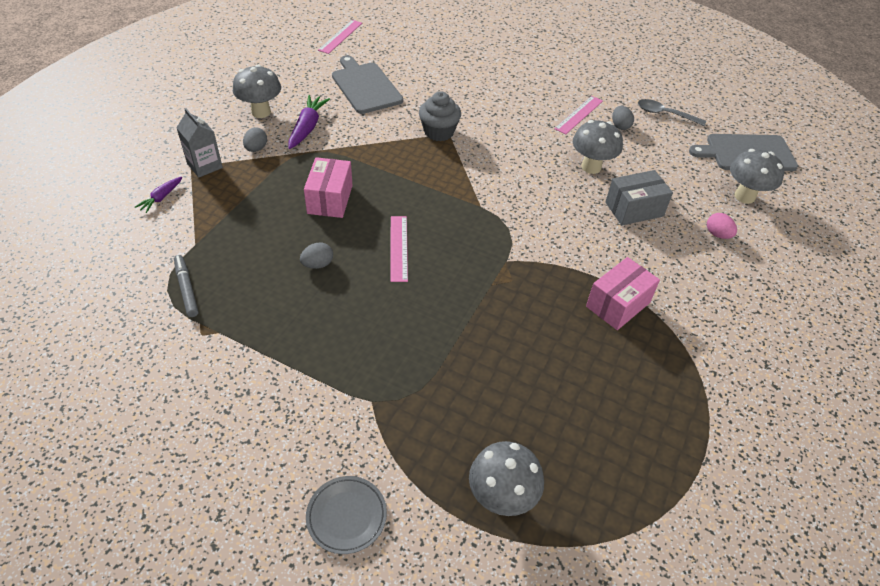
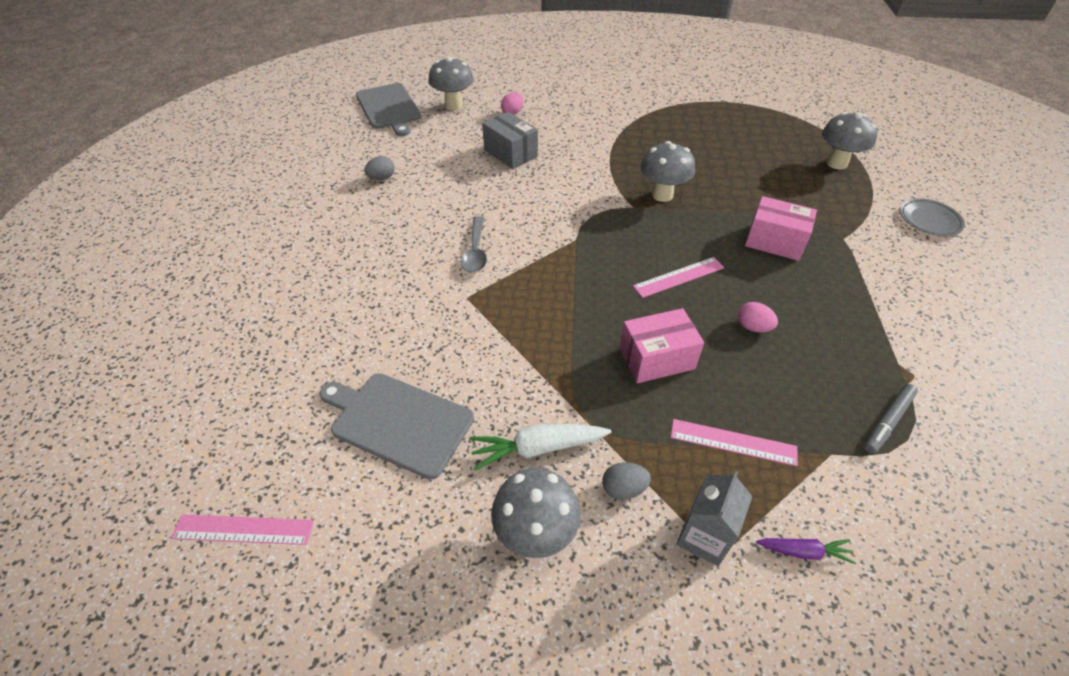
camera: 110 degrees left, 0 degrees up
(307, 127) = (538, 448): purple carrot -> white carrot
(318, 264) = (753, 327): grey egg -> pink egg
(365, 86) = (398, 422): grey cutting board -> grey cutting board turned 75 degrees clockwise
(439, 132) = (468, 307): grey cupcake -> none
(578, 114) = (374, 207): pink ruler -> pink ruler (733, 442)
(591, 167) = (464, 184): grey mushroom -> grey mushroom (662, 195)
(618, 304) = (630, 145): pink box -> pink box (774, 241)
(665, 114) = (345, 154): grey spoon -> grey spoon (475, 251)

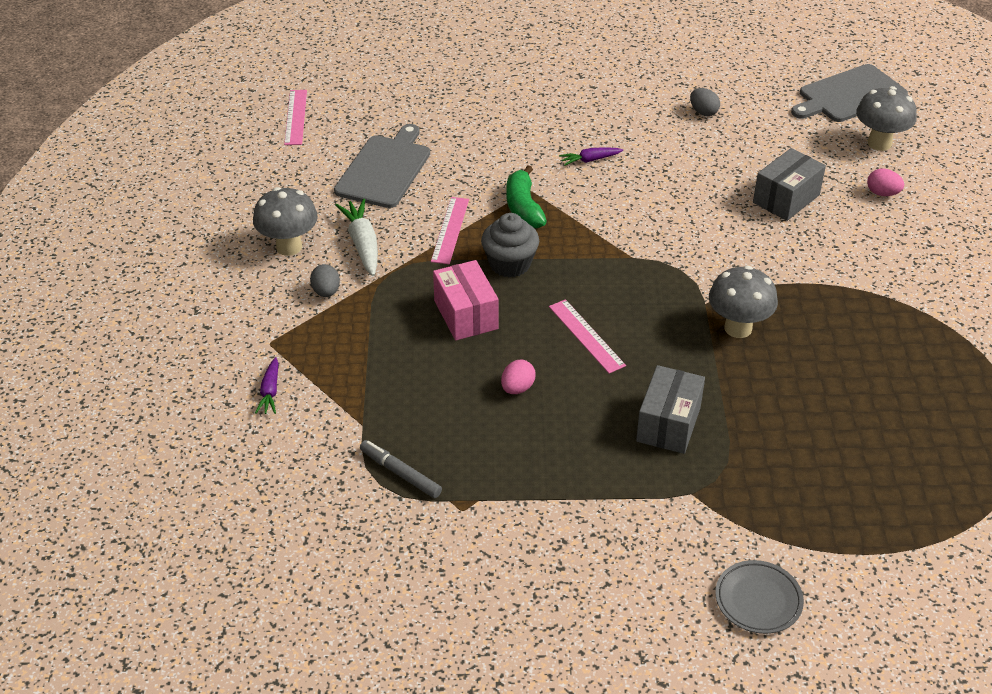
camera: 85 degrees right, 5 degrees down
(430, 252) = (590, 160): none -> purple carrot
(475, 251) = (597, 189): grey spoon -> none
(494, 304) = (523, 208): none -> green banana
(580, 320) = (510, 264): none -> grey cupcake
(704, 536) = (284, 335): grey carton -> none
(733, 442) = (372, 360): pink ruler -> pink ruler (450, 230)
(774, 241) = (668, 424): pink box -> grey box
(836, 163) = (878, 520): grey mushroom -> none

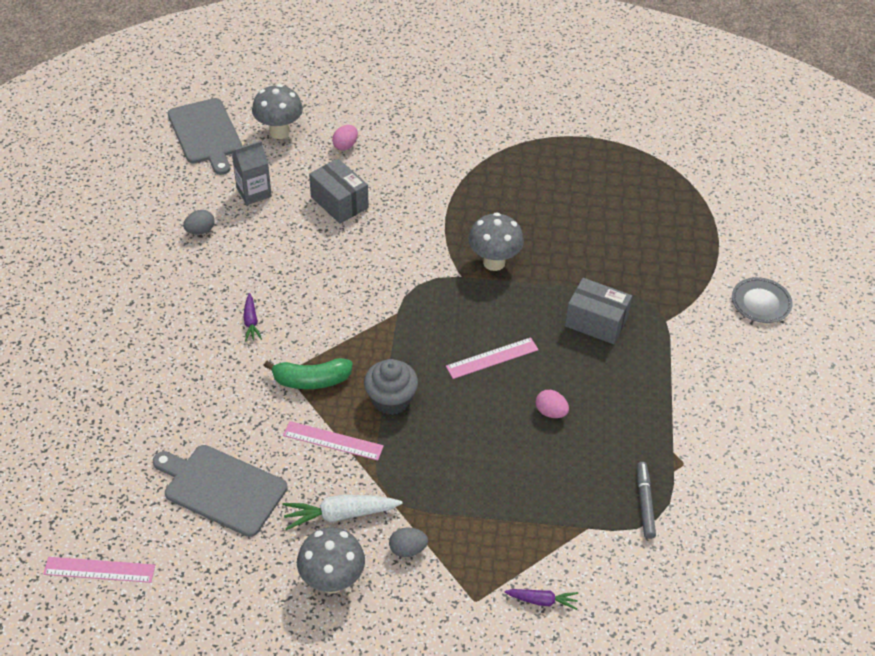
camera: 85 degrees left, 5 degrees up
(400, 473) = (644, 503): grey marker -> grey marker turned 135 degrees clockwise
(466, 315) = (455, 439): pink box -> none
(774, 138) = (254, 192): none -> grey carton

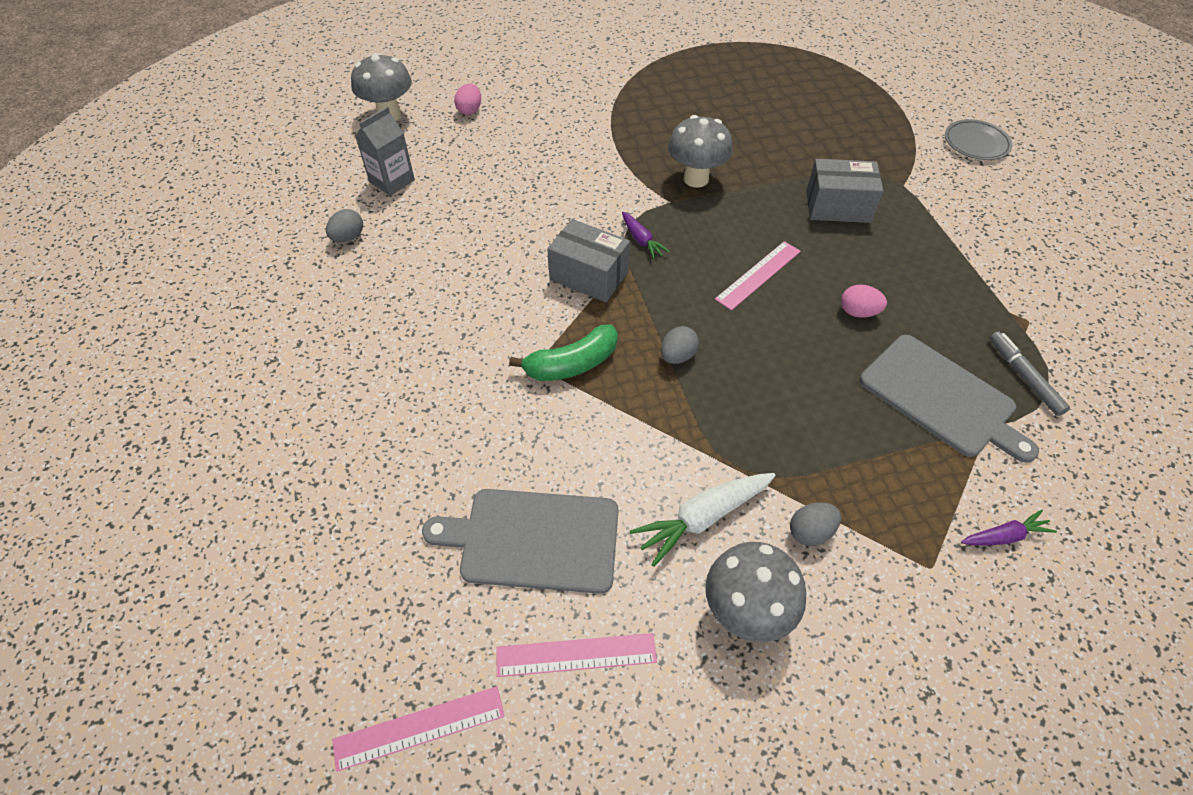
camera: 20 degrees left, 5 degrees up
(206, 134) = (305, 137): grey cutting board -> grey cutting board (941, 398)
(251, 322) = (462, 319): purple carrot -> purple carrot (641, 240)
(333, 441) = (639, 427): pink ruler -> pink ruler (576, 655)
(339, 202) = (495, 165): grey box -> grey box (589, 276)
(391, 400) = (677, 356): grey cupcake -> grey egg

